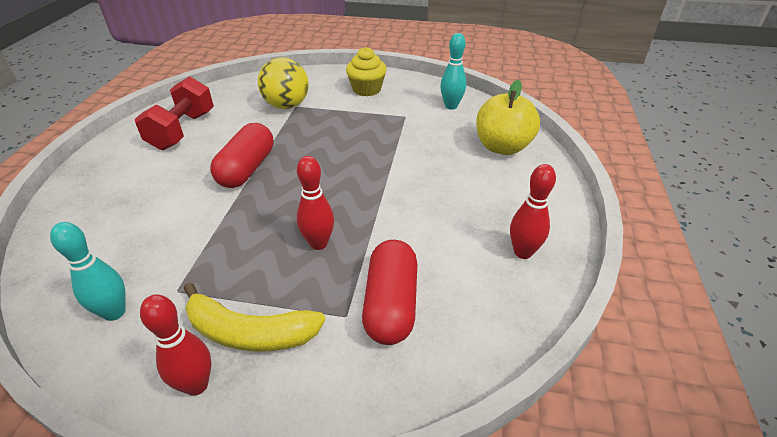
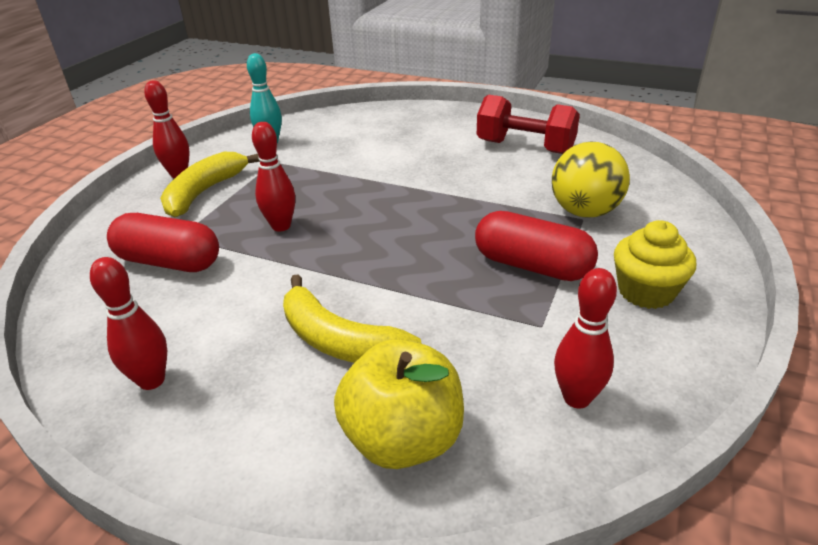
camera: 105 degrees right, 5 degrees down
(247, 169) = (432, 186): red capsule -> red capsule (532, 266)
(447, 179) = (339, 340): none -> yellow banana
(451, 106) = (576, 398): turquoise bowling pin -> red bowling pin

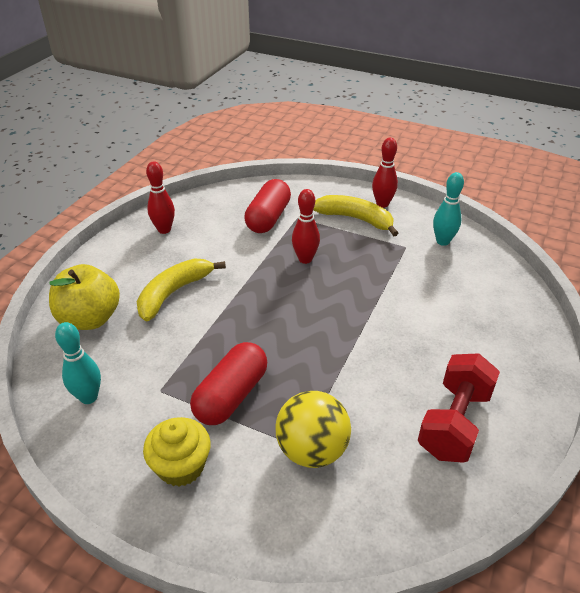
camera: 90 degrees right, 5 degrees up
(576, 398) = (89, 397): red bowling pin -> turquoise bowling pin

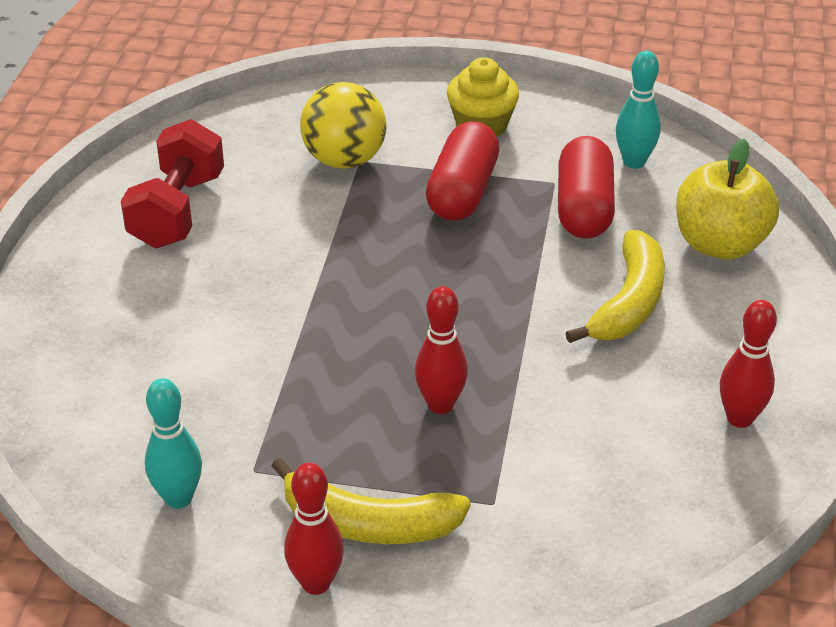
camera: 165 degrees right, 0 degrees up
(268, 218) = (553, 488): red capsule -> red capsule (584, 208)

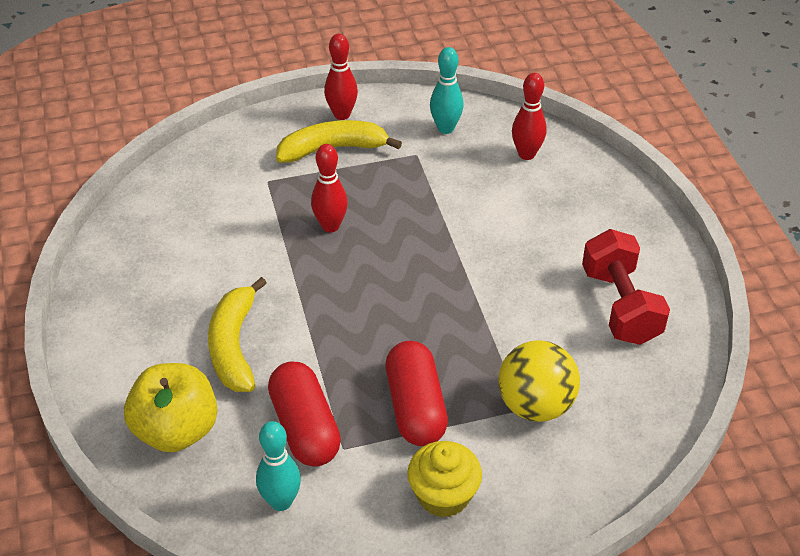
camera: 155 degrees right, 5 degrees up
(740, 418) = (128, 281): red bowling pin -> red bowling pin (526, 154)

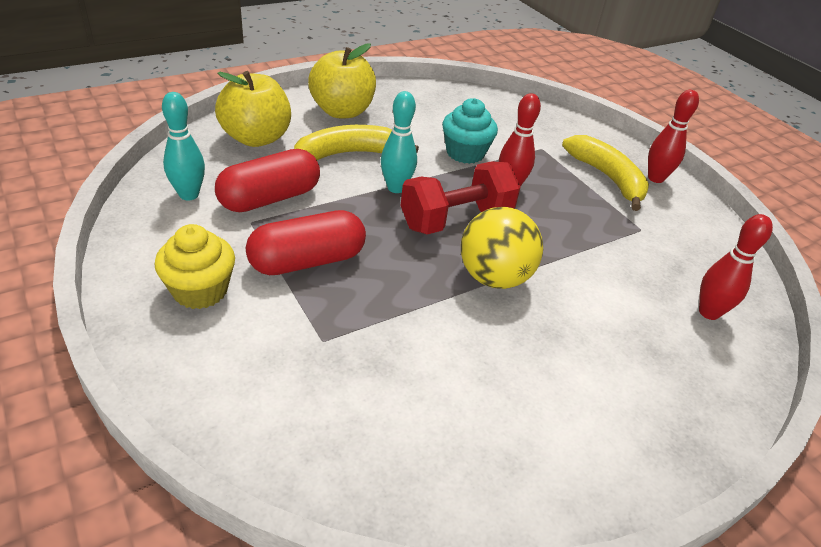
camera: 70 degrees right, 5 degrees down
(137, 338) = (342, 111): none -> yellow apple
(260, 245) = (465, 153): none -> turquoise cupcake
(445, 128) = (695, 245): turquoise bowling pin -> turquoise bowling pin (396, 188)
(535, 405) = (331, 351): yellow ball -> yellow ball (494, 277)
(620, 306) = (514, 423): red dumbbell -> red dumbbell (456, 219)

